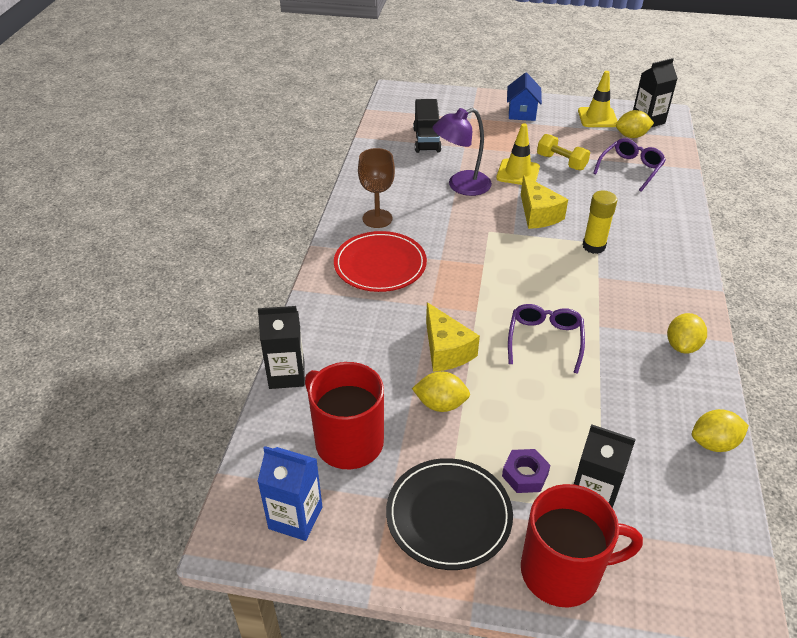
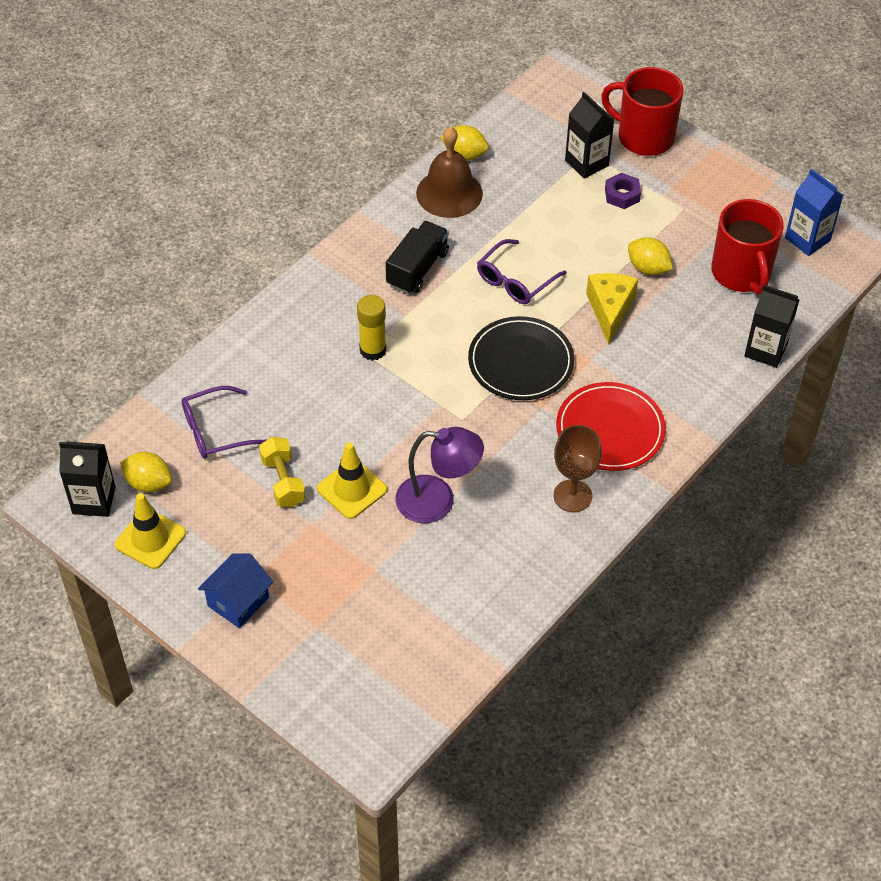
camera: 150 degrees left, 10 degrees up
(426, 140) = (414, 608): black truck -> black truck (417, 269)
(448, 515) = (696, 195): black plate -> black plate (521, 362)
(538, 214) = (389, 416): yellow cheese -> none
(681, 394) = (449, 193): none -> brown bell
(682, 346) = (404, 224): yellow lemon -> none

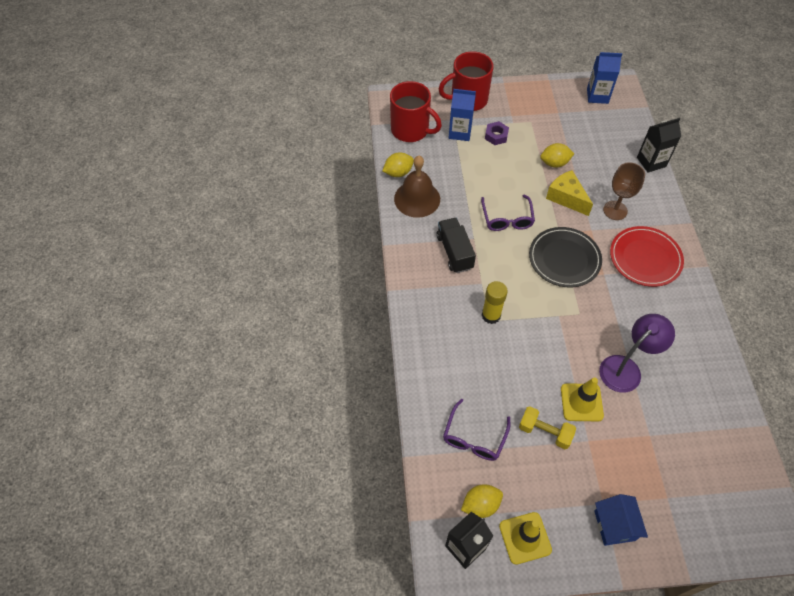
camera: 45 degrees left, 5 degrees up
(572, 496) = (675, 307): brown goblet -> brown goblet (615, 210)
(586, 163) = (460, 132): black carton -> blue carton
(741, 273) = (594, 133): red mug -> red mug (411, 130)

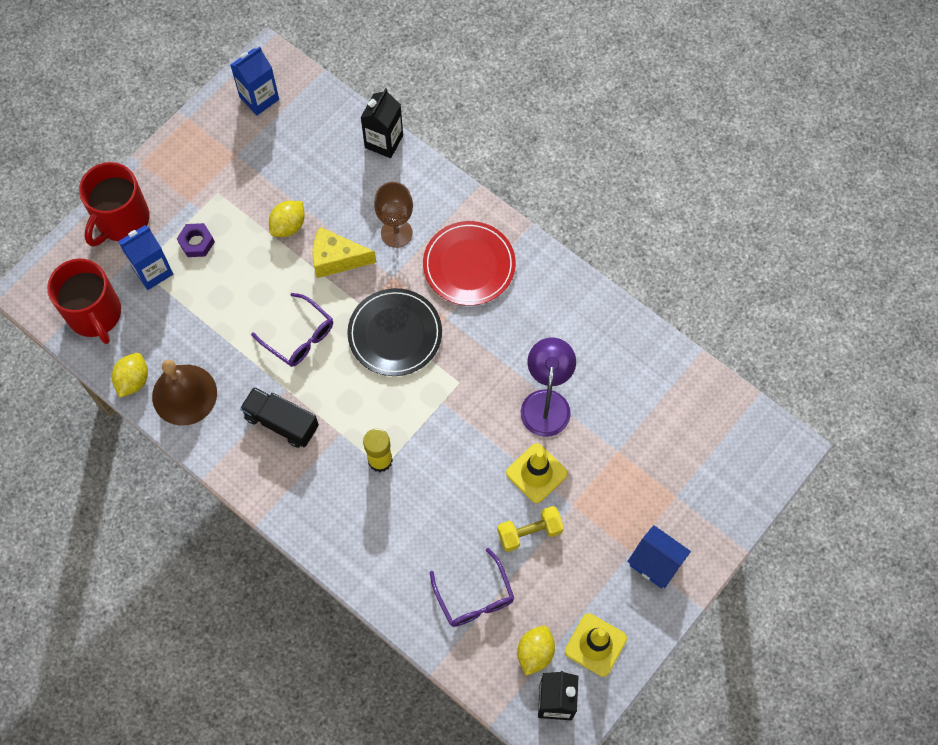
camera: 45 degrees left, 10 degrees up
(411, 130) = (95, 314): red mug -> red mug turned 75 degrees clockwise

